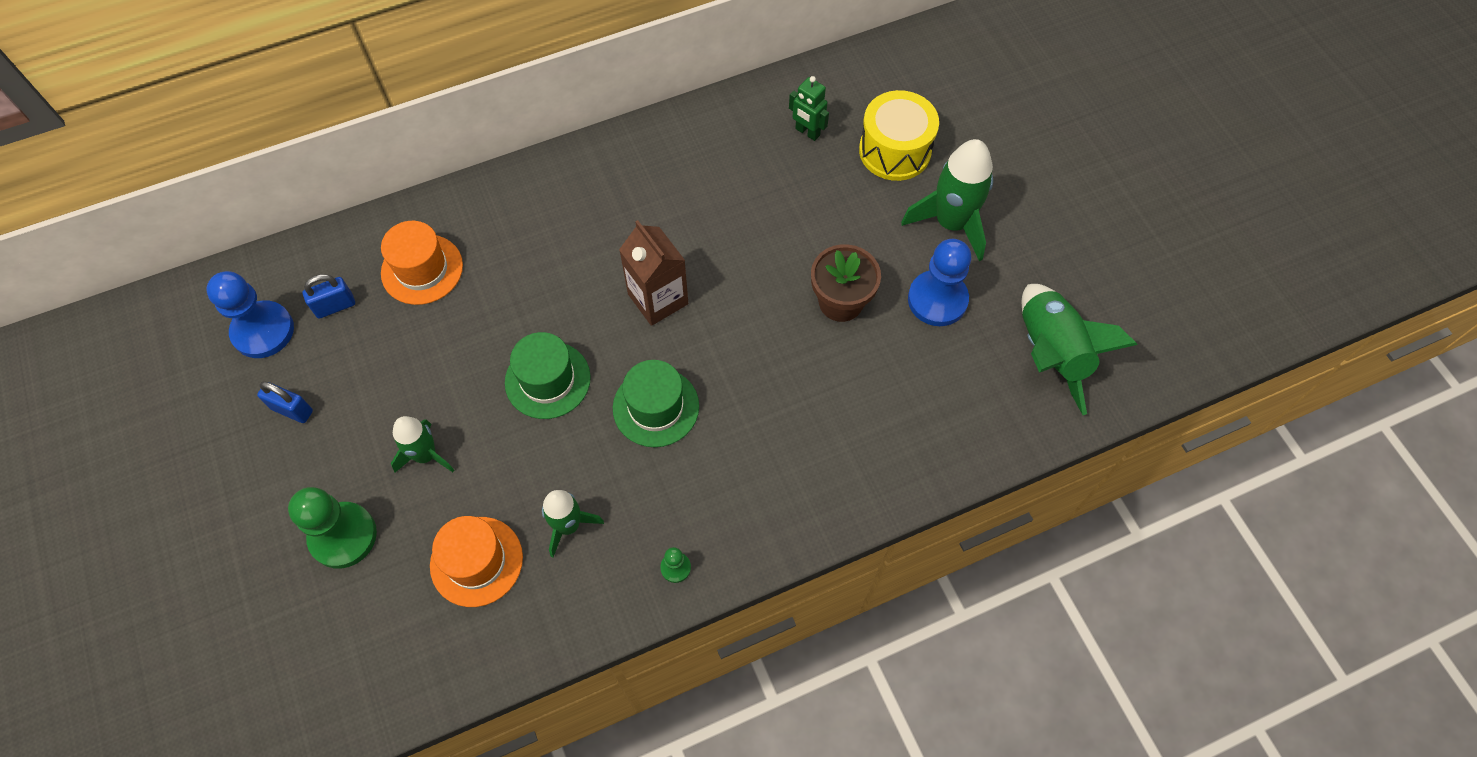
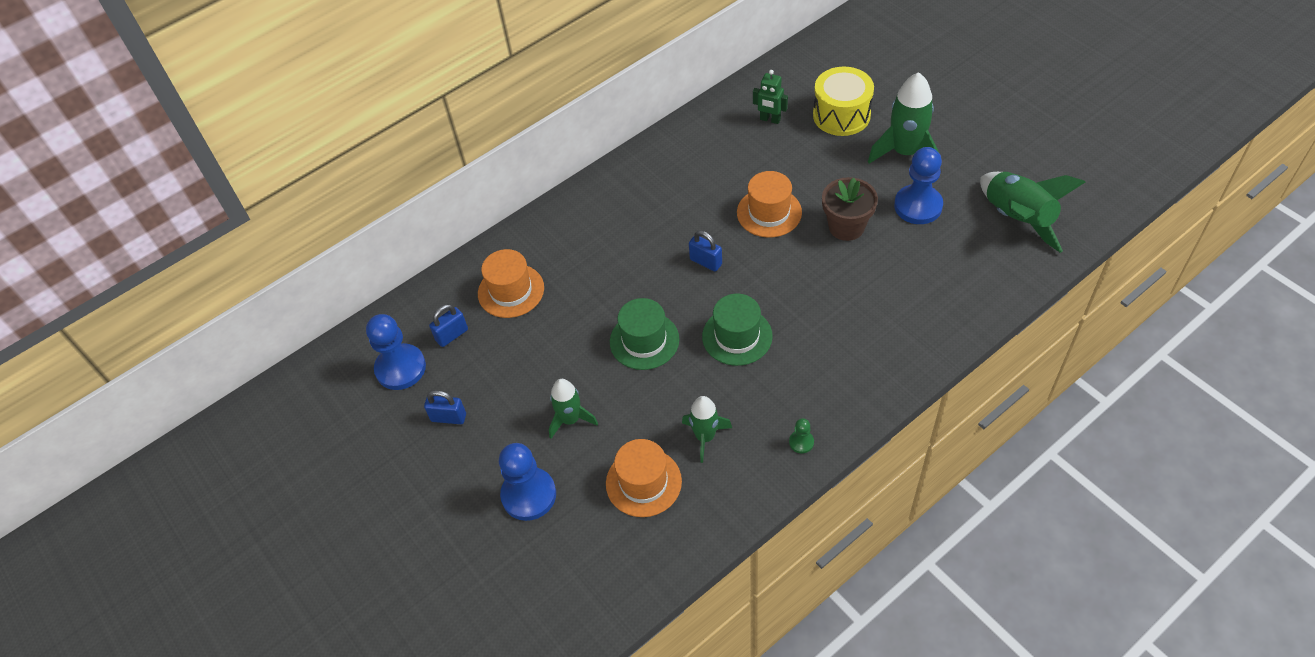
camera: 10 degrees left, 10 degrees down
(343, 536) = (529, 495): green pawn -> blue pawn
(658, 299) = (706, 262): brown carton -> blue padlock
(757, 256) = (769, 212): none -> orange hat

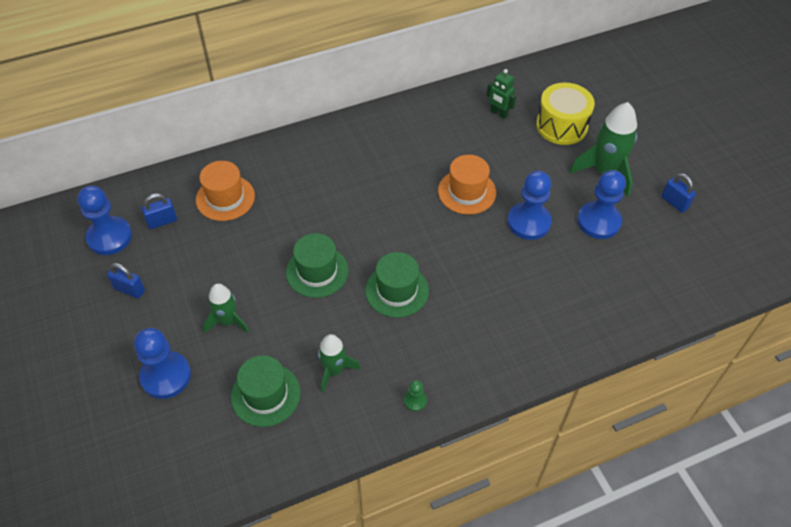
camera: 10 degrees right, 0 degrees up
(643, 482) = (265, 395): orange hat -> green hat
(706, 262) = (396, 219): blue padlock -> blue padlock (674, 202)
(846, 227) = (529, 222): brown flower pot -> blue pawn
(1017, 219) = (684, 257): green rocket -> none

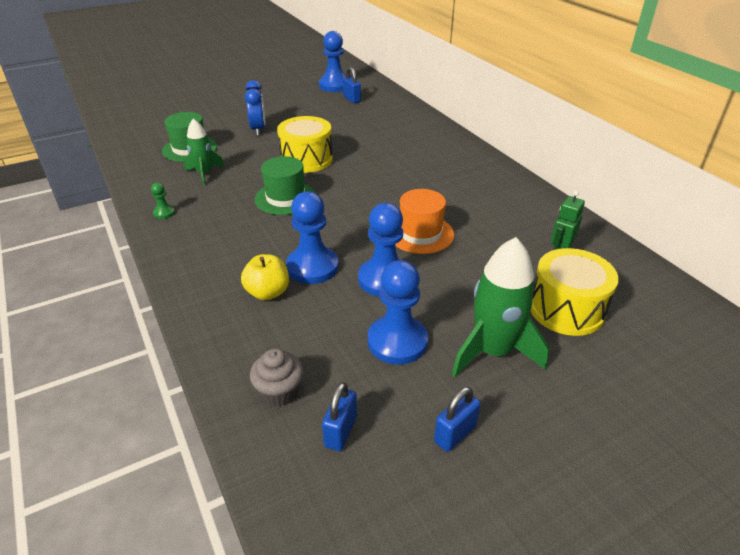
camera: 85 degrees right, 15 degrees down
(129, 290) = (288, 96): blue padlock -> blue padlock (340, 431)
(166, 376) = (214, 115): blue pawn -> blue pawn (312, 267)
(225, 198) = (380, 117): orange hat -> none
(228, 321) = (258, 130): green rocket -> blue clock
(317, 271) = (306, 159): green hat -> yellow drum
(546, 301) = (268, 292): none -> yellow apple
(651, 291) = (279, 392): none -> grey cupcake

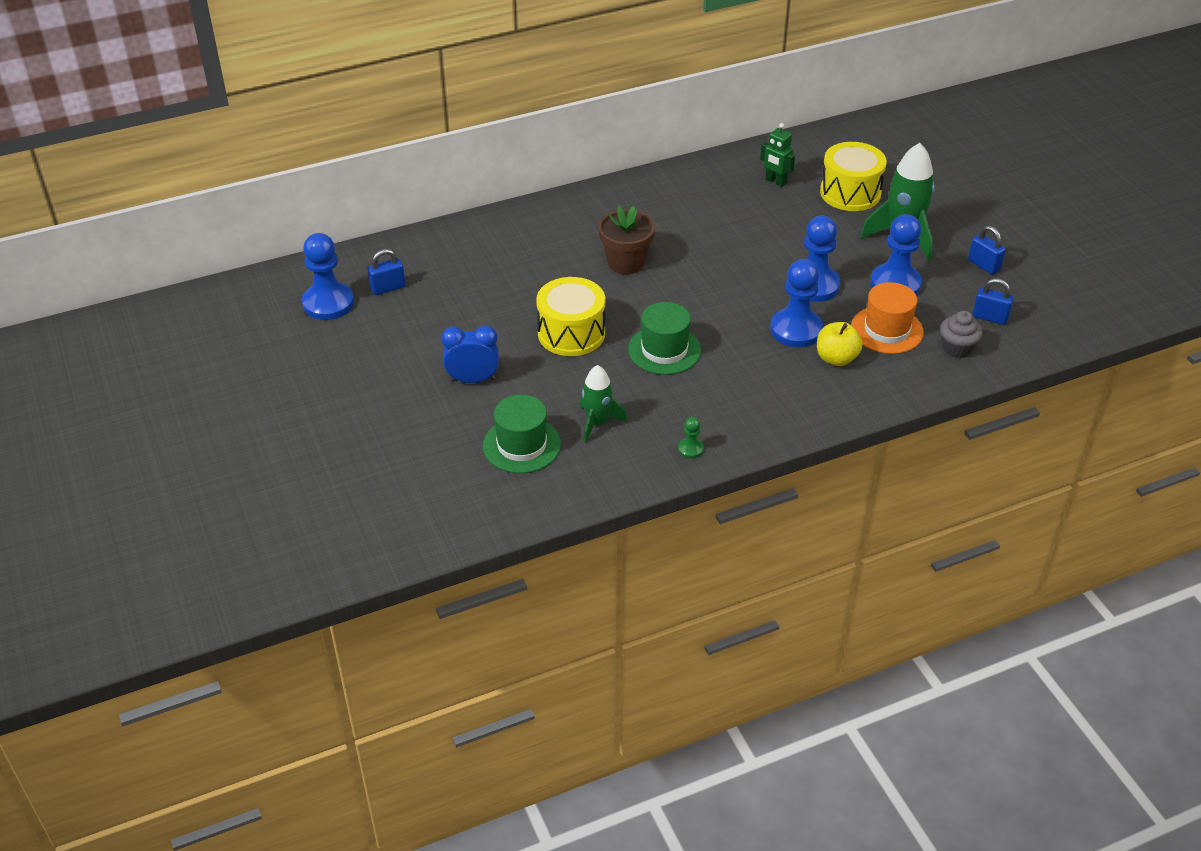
camera: 85 degrees left, 5 degrees up
(398, 177) = (626, 262): none -> brown flower pot
(420, 234) = (741, 257): orange hat -> orange hat (887, 330)

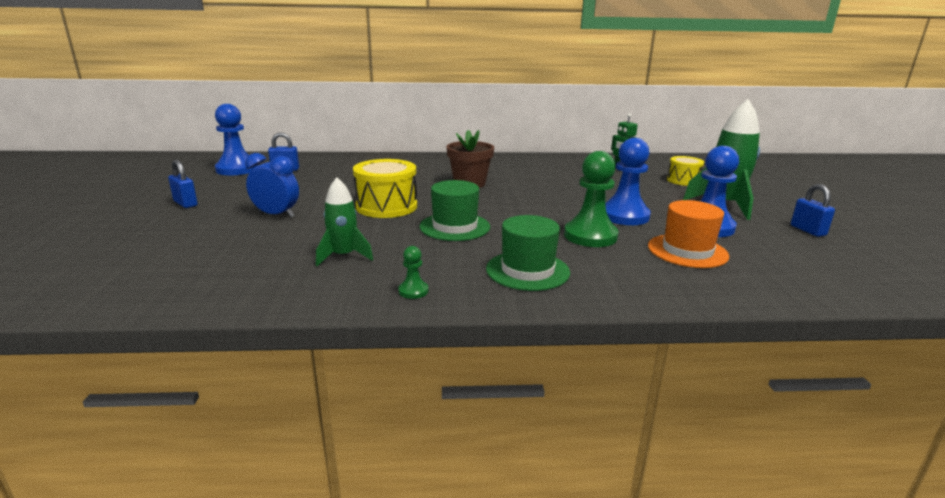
camera: 20 degrees right, 20 degrees down
(521, 445) = (258, 256): green hat -> green hat (527, 270)
(796, 330) = (590, 236): blue pawn -> green pawn
(836, 358) = (622, 259): yellow apple -> none
(850, 193) = (683, 180): yellow drum -> yellow drum, size x0.61
(957, 348) = (767, 276): grey cupcake -> none
(990, 317) = (812, 262): blue padlock -> blue padlock (185, 203)

